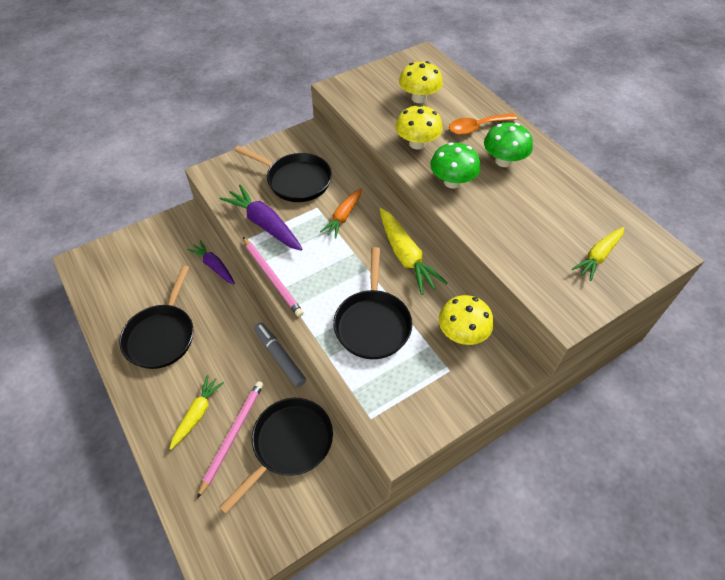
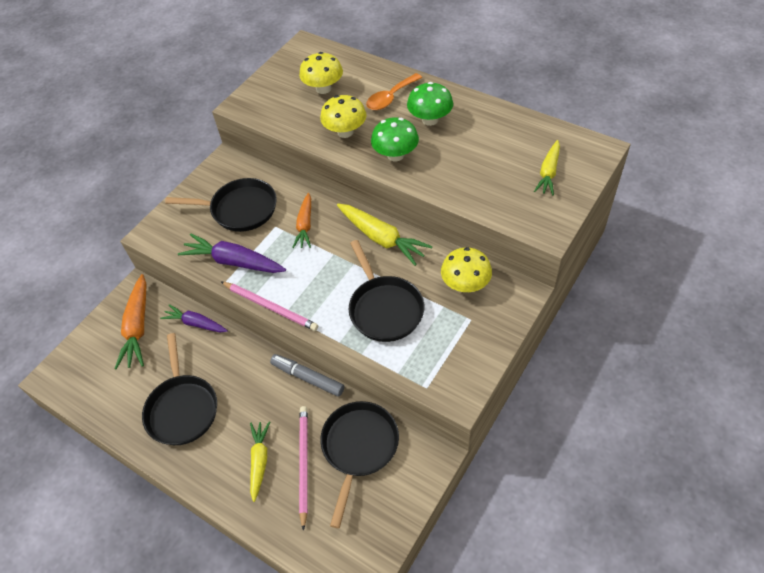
camera: 20 degrees left, 0 degrees up
(167, 250) = (138, 327): none -> orange carrot

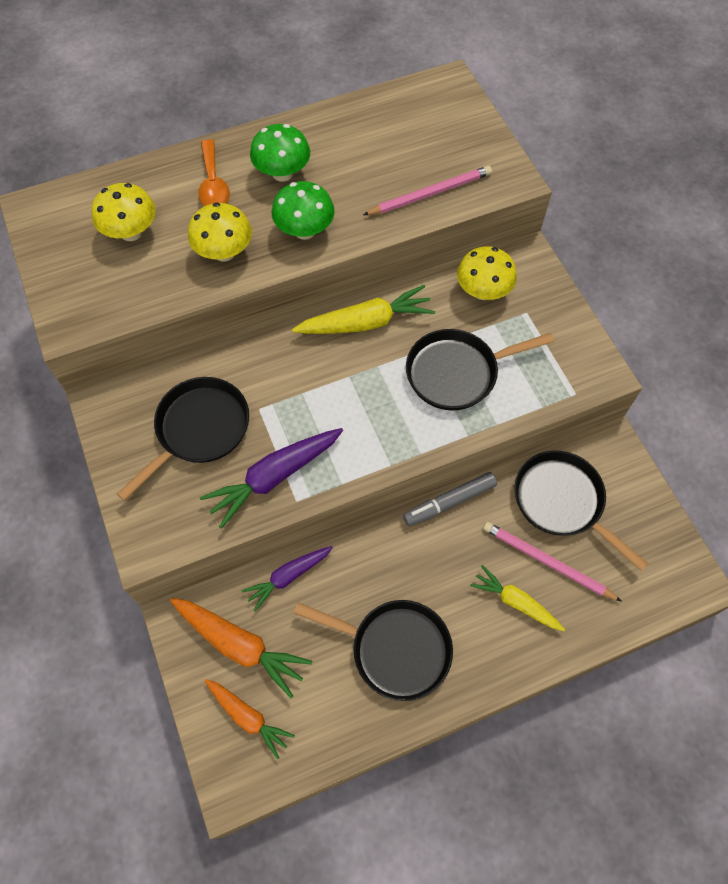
camera: 60 degrees left, 10 degrees up
(270, 307) = (371, 474): pink pencil -> pink pencil (430, 194)
(305, 225) = (285, 380): orange carrot -> orange carrot (248, 717)
(384, 308) = (457, 373): black pan -> black pan turned 150 degrees clockwise
(548, 173) = (444, 134): yellow carrot -> none

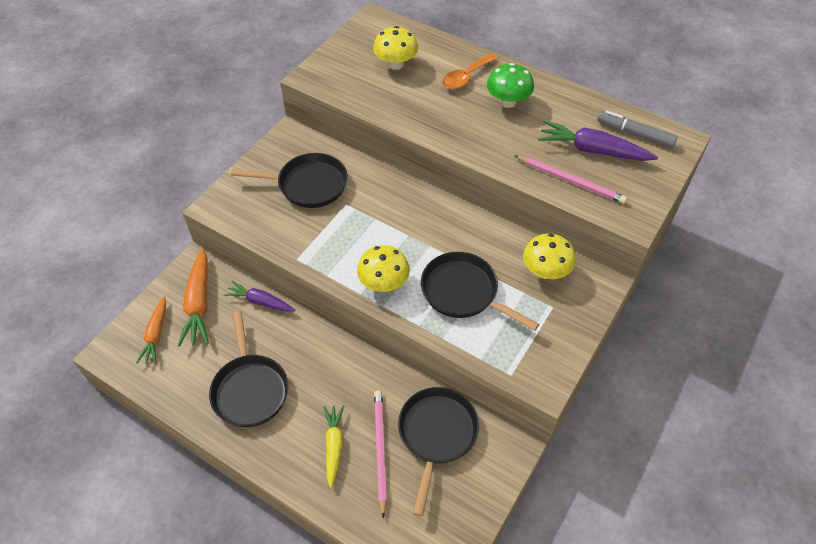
camera: 55 degrees right, 10 degrees down
(224, 252) = (421, 110): yellow mushroom -> yellow mushroom (384, 283)
(274, 477) = (304, 239): purple carrot -> purple carrot (592, 150)
(305, 230) = (474, 136): green mushroom -> none
(366, 322) = (457, 221): yellow carrot -> none
(449, 502) = (380, 361): grey marker -> grey marker (635, 134)

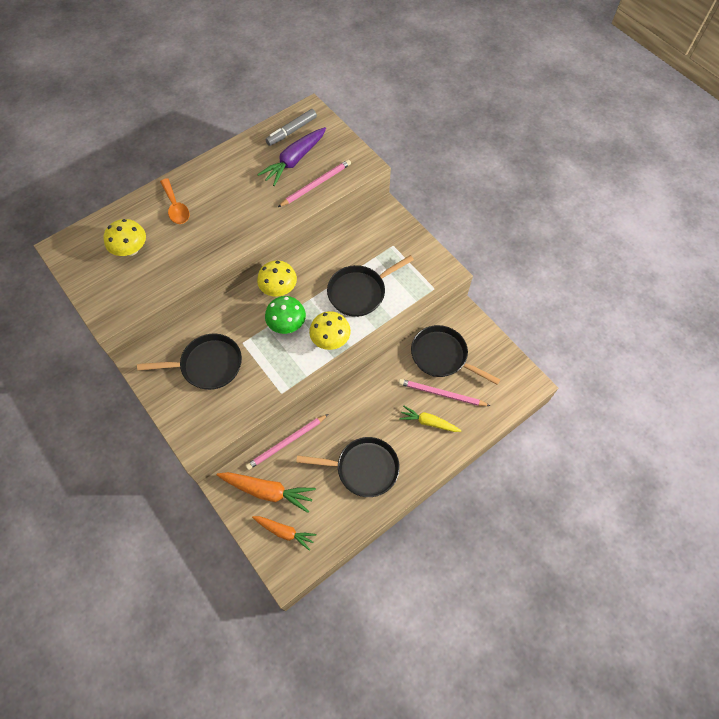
camera: 70 degrees left, 10 degrees up
(260, 301) = (286, 443): purple carrot -> pink pencil
(308, 185) = (207, 365): black pan -> black pan turned 60 degrees clockwise
(508, 102) = (219, 190): green mushroom -> green mushroom (287, 324)
(545, 271) = (363, 238): yellow mushroom -> yellow mushroom (279, 289)

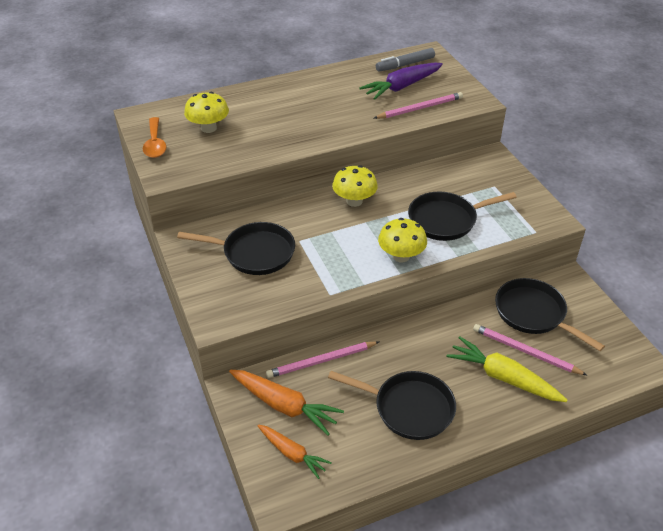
camera: 15 degrees right, 20 degrees down
(176, 207) = (266, 103): orange spoon -> orange spoon (155, 144)
(287, 324) = (354, 233): green mushroom -> none
(428, 422) = (503, 377): yellow carrot -> yellow carrot, size x1.53

